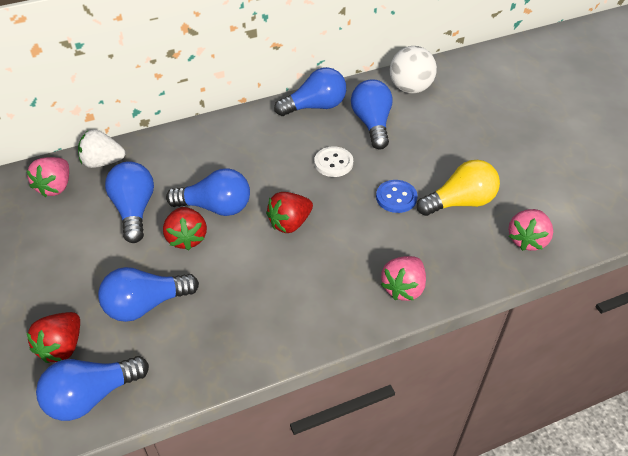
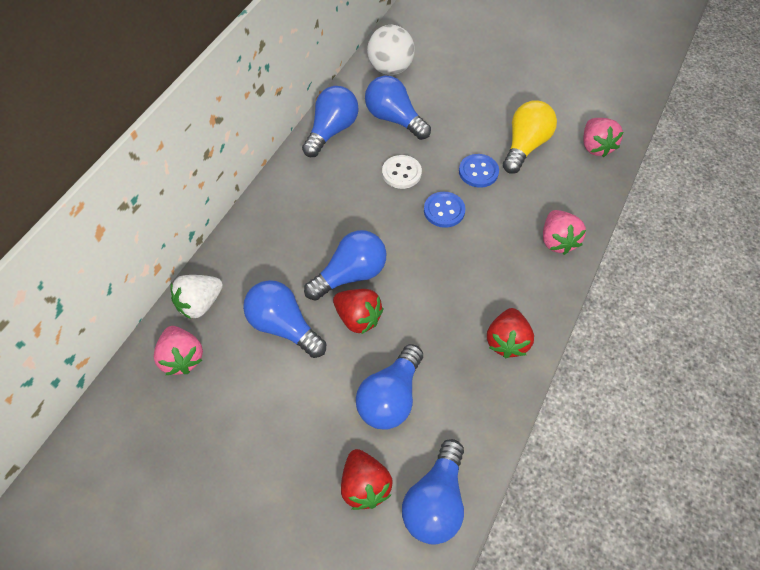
camera: 40 degrees left, 10 degrees up
(290, 223) = (424, 247): red strawberry -> red strawberry (507, 341)
(335, 208) = (444, 210): none -> blue button

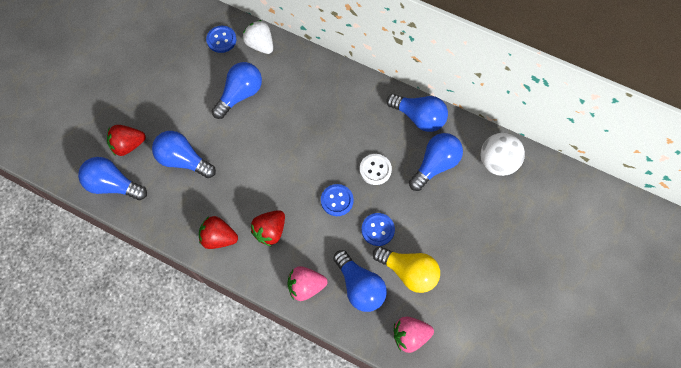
camera: 90 degrees right, 10 degrees up
(182, 358) = (221, 40): pink strawberry -> blue button
(350, 275) = (279, 134): blue light bulb -> blue light bulb (359, 286)
(358, 318) = (244, 140): red strawberry -> red strawberry (270, 231)

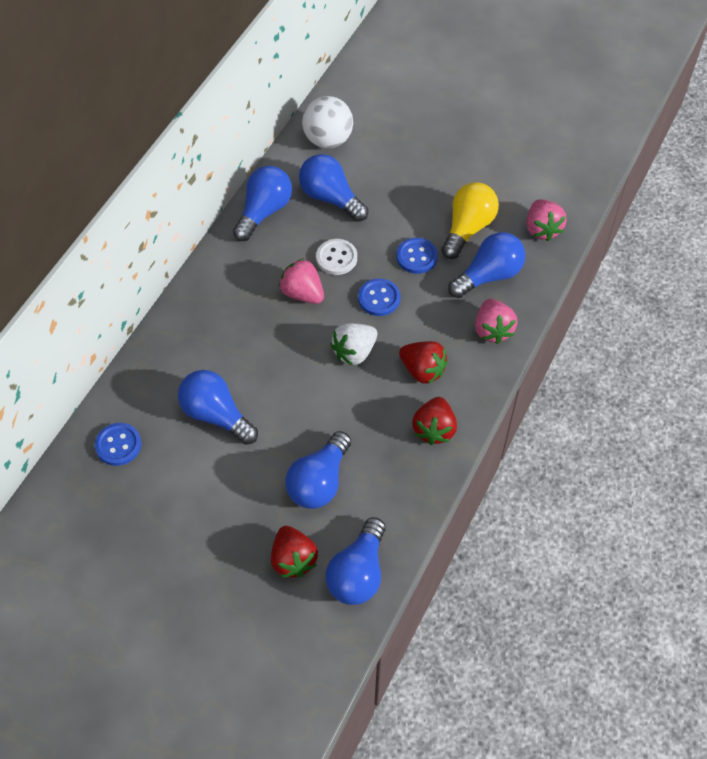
camera: 90 degrees left, 10 degrees down
(260, 45) = (133, 393): white strawberry -> white strawberry (354, 352)
(341, 146) = (302, 293): none -> pink strawberry

